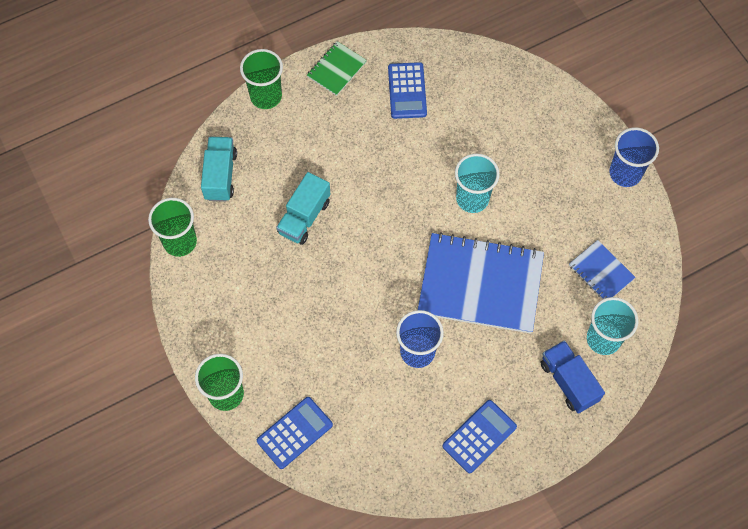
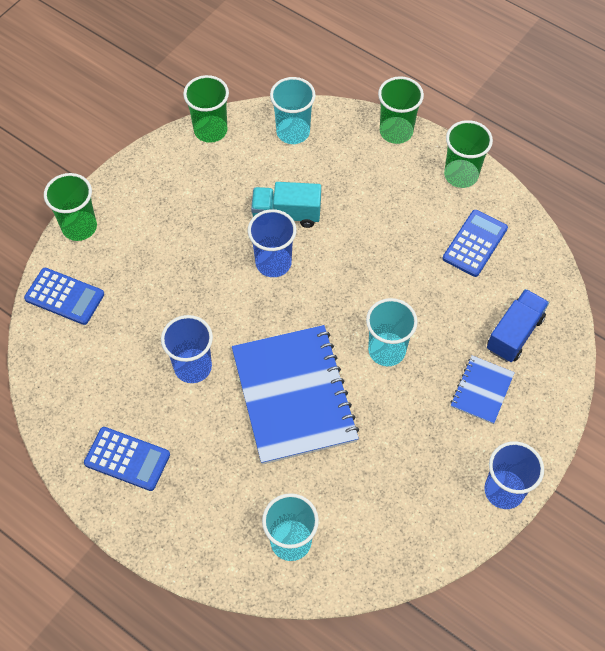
camera: 65 degrees right, 5 degrees down
(220, 176) = (293, 132): turquoise truck -> turquoise cup
(336, 69) = (461, 175): green notebook -> green cup
(348, 248) = (273, 263): none -> blue cup
(407, 91) = (475, 243): blue calculator -> blue calculator turned 150 degrees clockwise
(568, 382) = (225, 523): blue truck -> blue truck (514, 334)
(601, 272) = (369, 509): blue notebook -> blue notebook (481, 390)

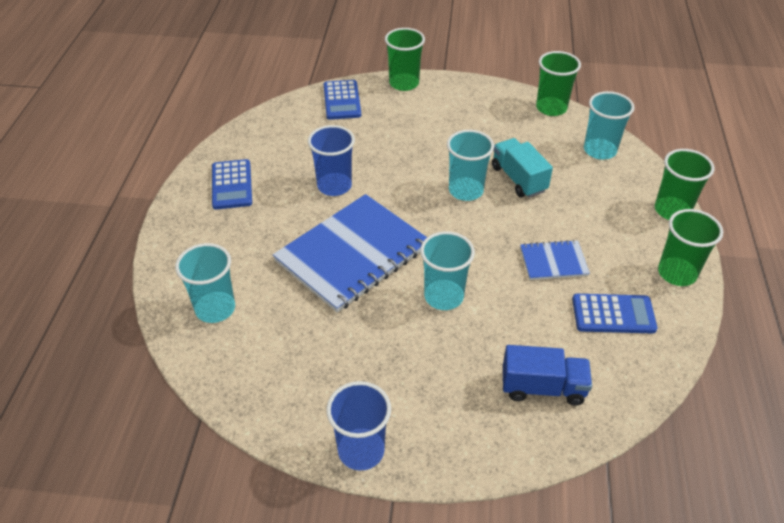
camera: 60 degrees right, 15 degrees down
(273, 263) = (466, 190): blue cup -> turquoise cup
(481, 390) = (458, 386): blue notebook -> blue notebook (553, 261)

